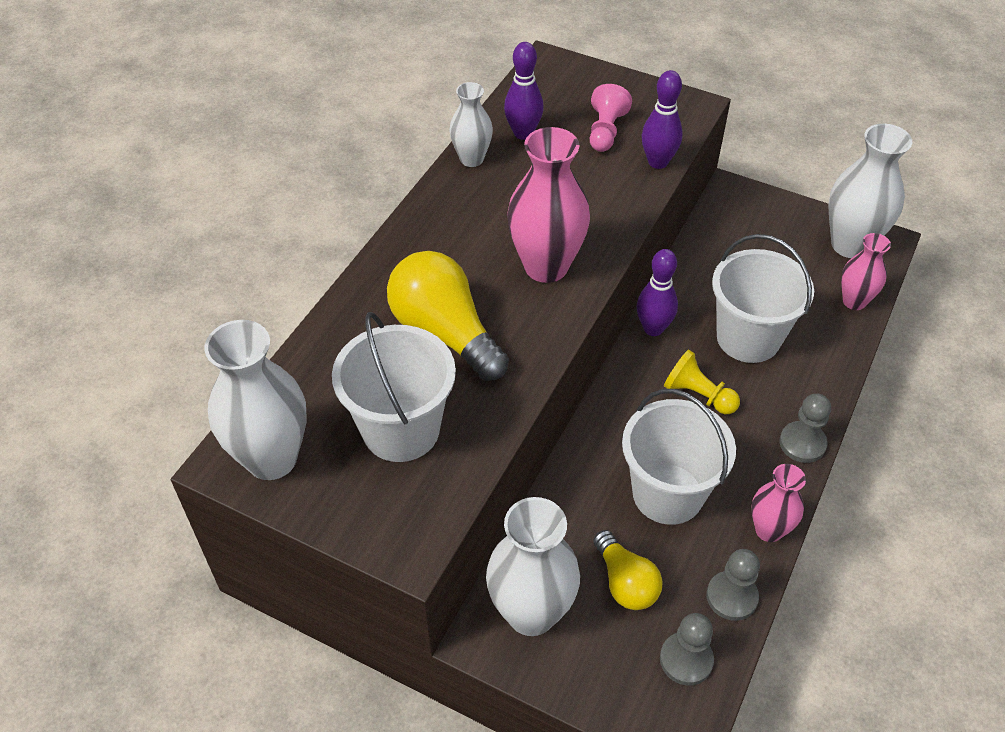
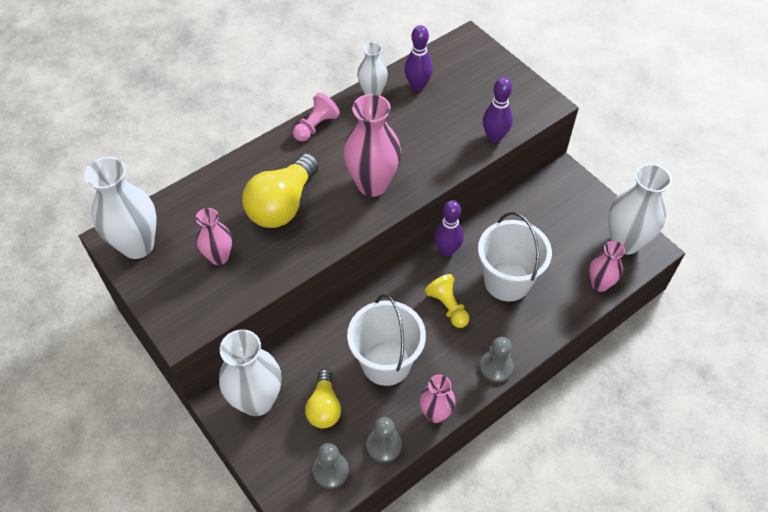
camera: 25 degrees right, 5 degrees up
(401, 430) = (219, 257): white bucket -> pink vase
(445, 332) = (283, 205): yellow light bulb -> yellow light bulb turned 135 degrees counterclockwise
(605, 131) = (473, 103): pink pawn -> pink pawn (316, 126)

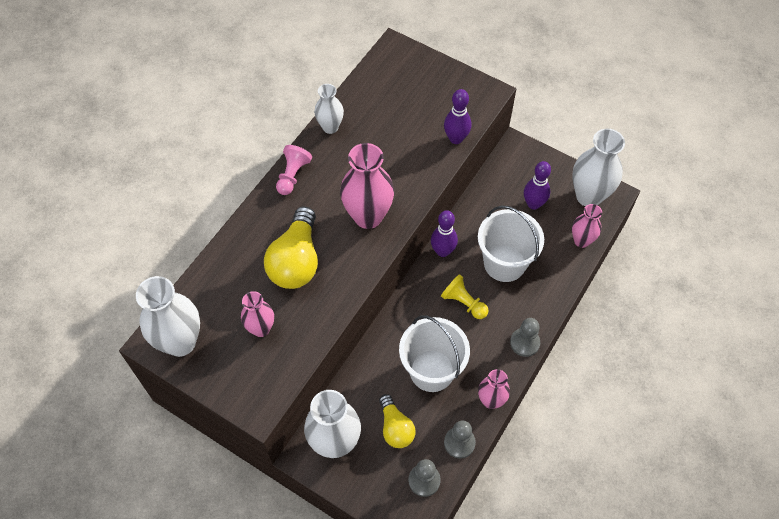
camera: 20 degrees left, 5 degrees up
(417, 86) = (368, 108): purple bowling pin -> purple bowling pin (533, 204)

